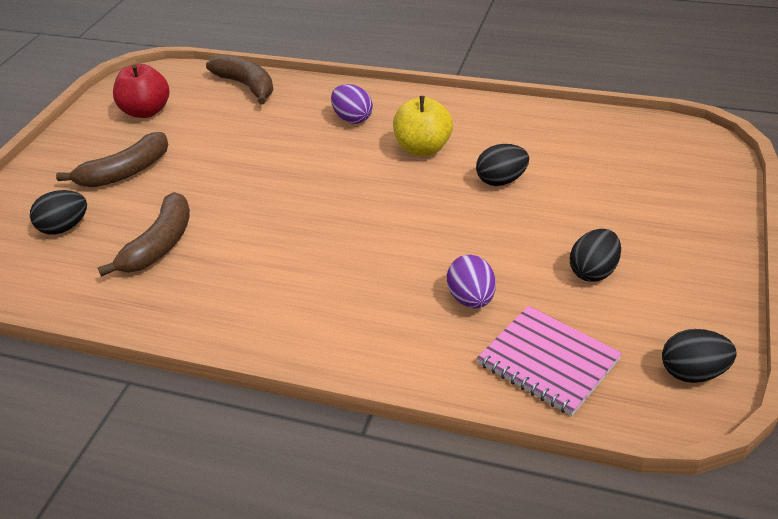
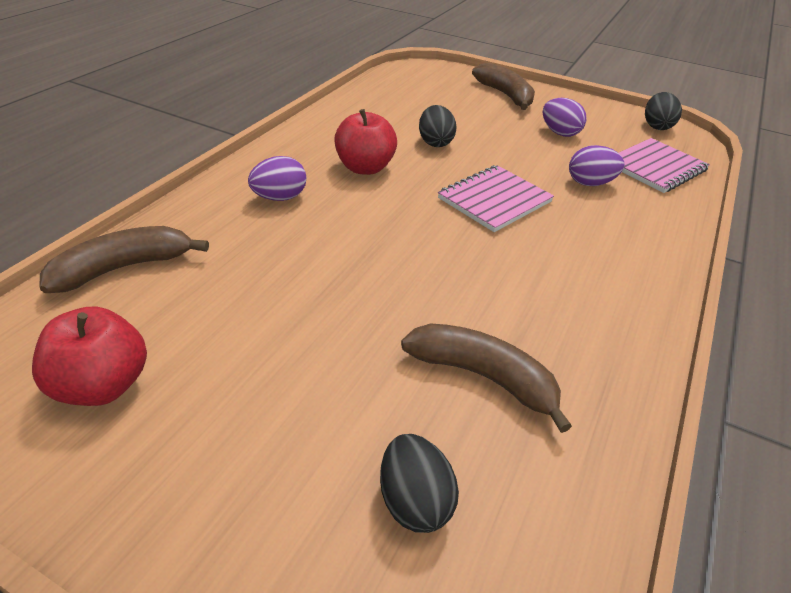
camera: 85 degrees left, 0 degrees up
(125, 172) = (283, 416): brown banana -> brown banana (505, 95)
(400, 231) = (494, 200): none -> pink notebook
(423, 149) = (365, 168): yellow apple -> red apple
(593, 272) = (559, 133): black egg -> purple egg

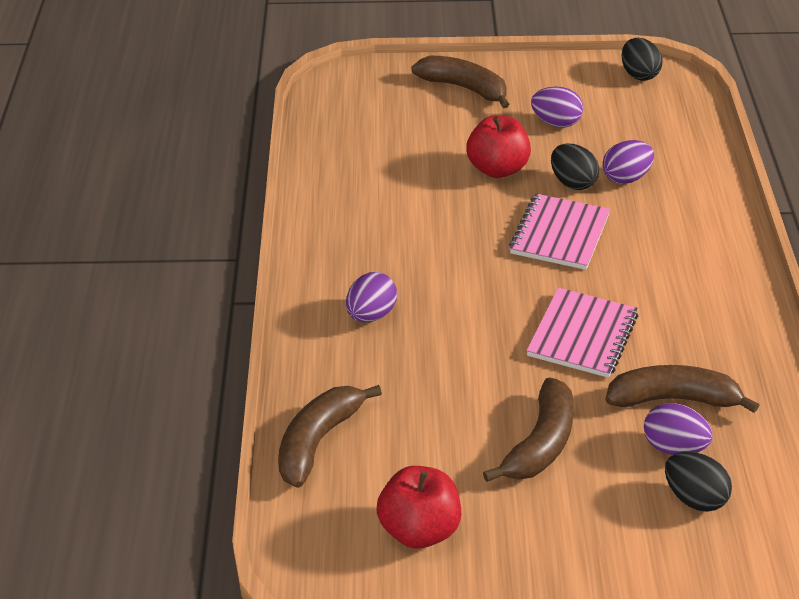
camera: 25 degrees left, 0 degrees up
(306, 358) = (540, 444): none -> brown banana
(365, 168) = (414, 247): red apple -> red apple (497, 169)
(435, 142) = (450, 186): black egg -> black egg (572, 183)
(441, 428) = (674, 447): none -> purple egg
(655, 167) = (670, 133): pink notebook -> pink notebook (582, 335)

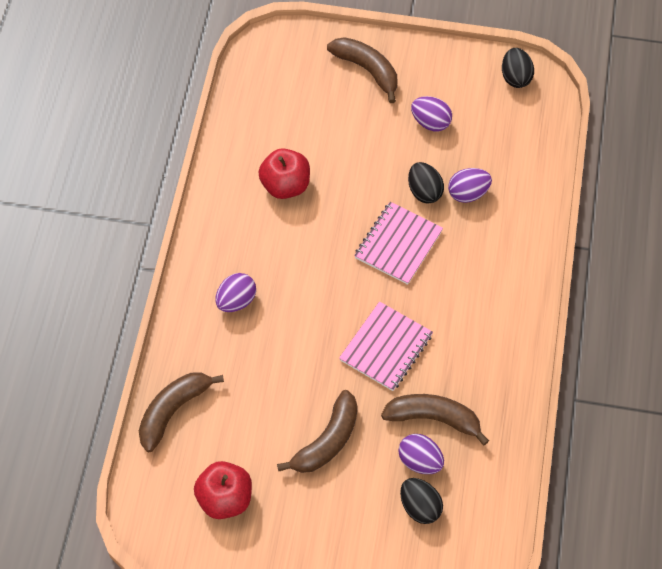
camera: 10 degrees right, 20 degrees up
(497, 169) = (369, 166): red apple -> red apple (285, 186)

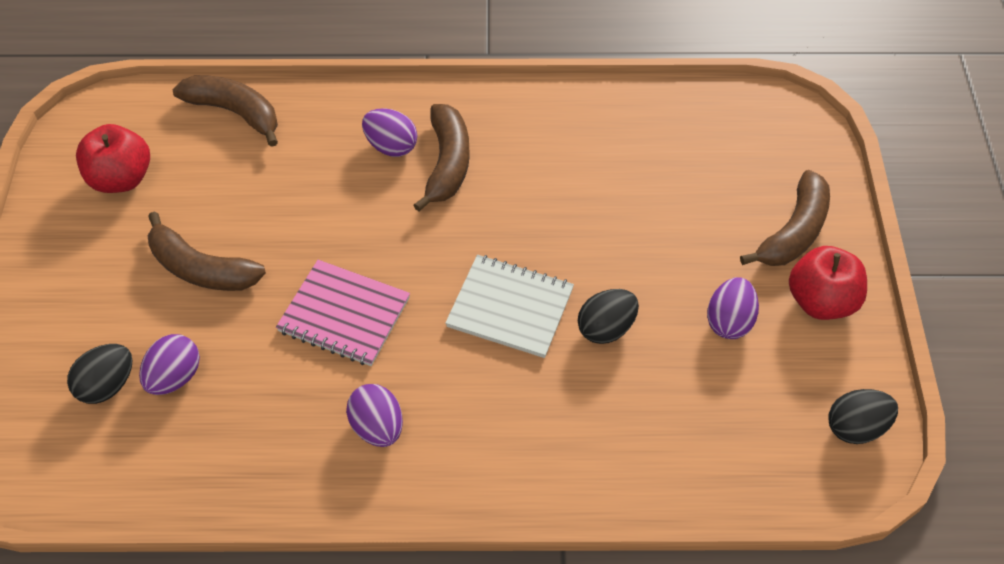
camera: 80 degrees right, 5 degrees down
(285, 186) = (573, 169): red apple -> red apple (820, 301)
(398, 244) = (510, 308): pink notebook -> white notebook
(434, 418) = (240, 385): brown banana -> brown banana (447, 163)
(468, 193) = (617, 385): purple egg -> purple egg (377, 427)

